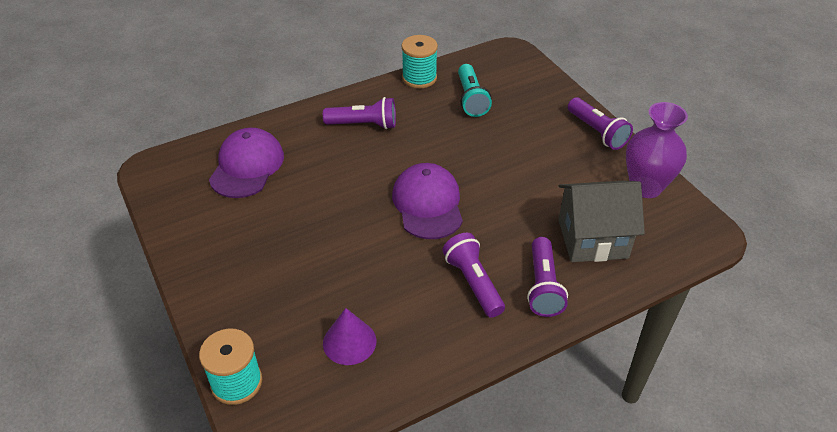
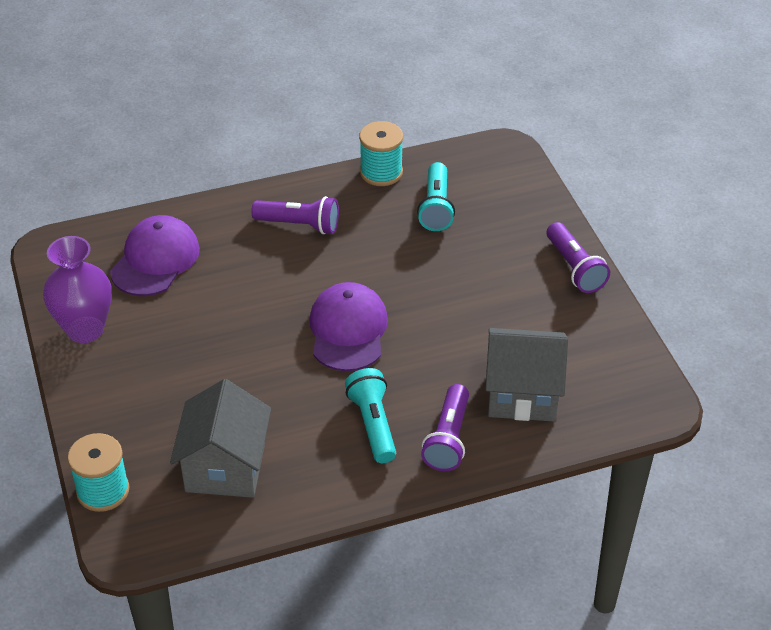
camera: 10 degrees right, 0 degrees up
(349, 342) = (225, 467): purple cone -> grey house
(473, 283) = (373, 424): purple flashlight -> turquoise flashlight
(645, 187) = (607, 342): purple vase -> purple vase (85, 329)

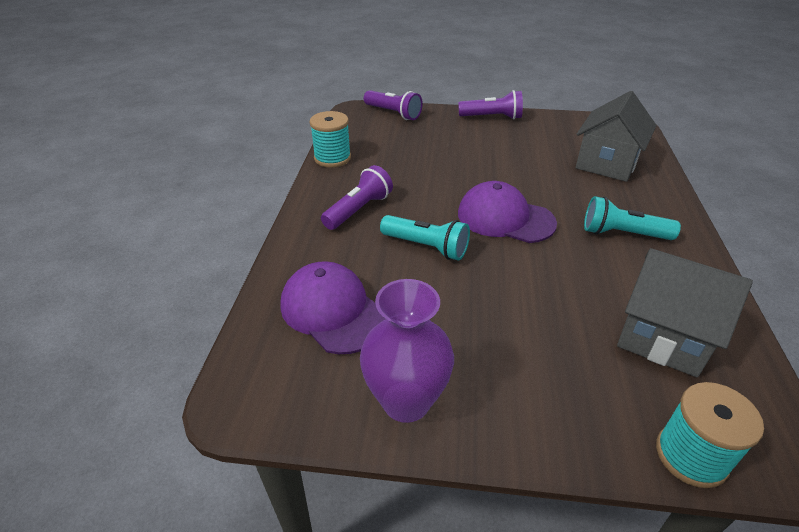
camera: 65 degrees left, 5 degrees down
(436, 207) = (392, 147): turquoise flashlight -> turquoise flashlight (426, 247)
(448, 439) = (646, 203): purple flashlight -> purple flashlight (393, 113)

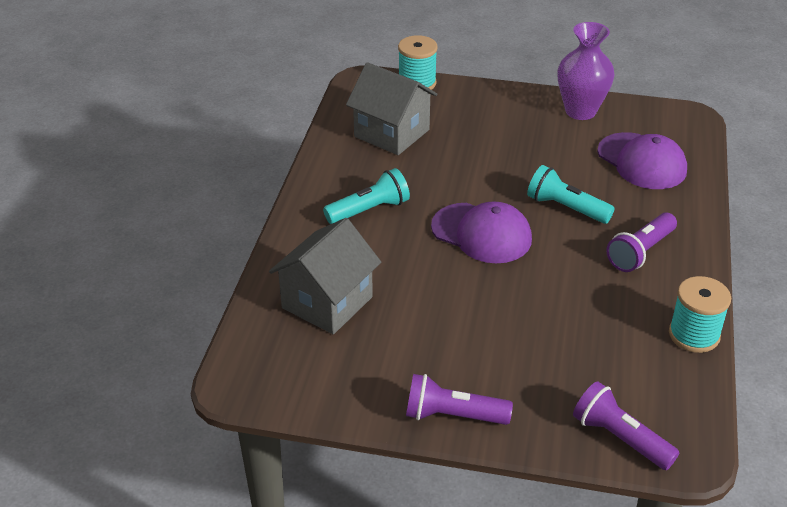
camera: 175 degrees left, 0 degrees up
(622, 234) = (369, 210): turquoise flashlight -> turquoise flashlight turned 45 degrees counterclockwise

